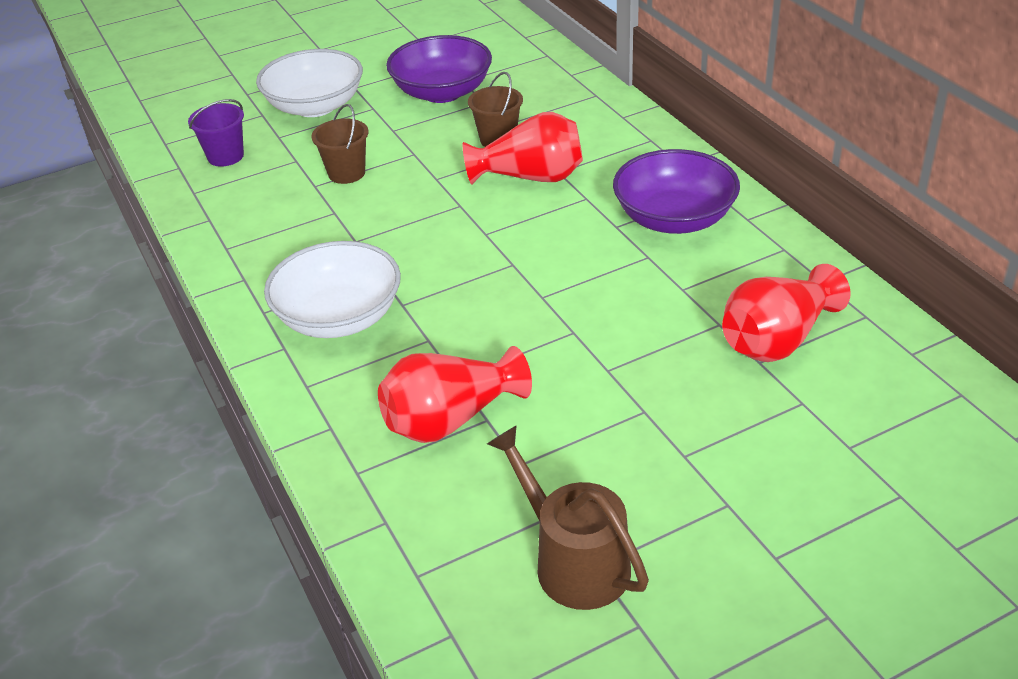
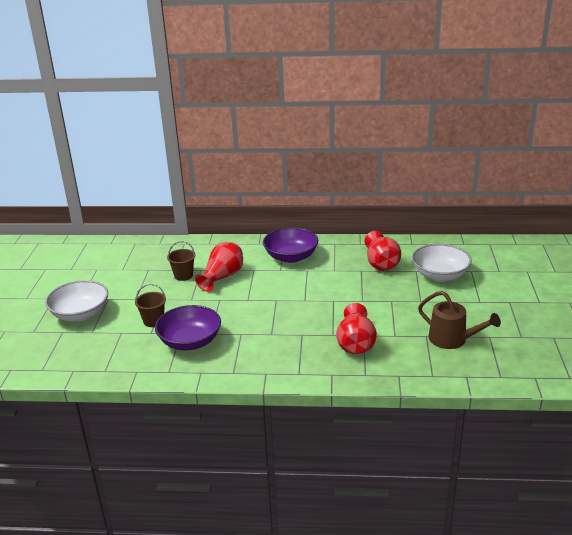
camera: 60 degrees left, 10 degrees down
(225, 156) = (85, 352): purple bucket -> none
(339, 317) = (261, 352): white bowl -> white bowl (440, 275)
(442, 92) = (124, 277): purple bowl -> purple bowl (190, 341)
(574, 561) = (452, 339): brown watering can -> brown watering can turned 135 degrees counterclockwise

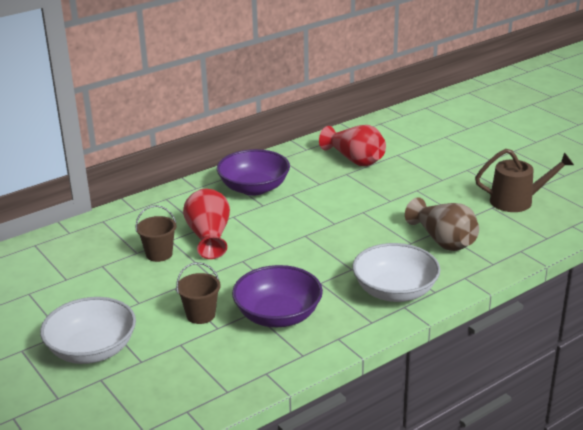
camera: 40 degrees left, 0 degrees up
(355, 343) = (443, 241): red vase -> brown vase
(440, 275) = (424, 150): white bowl -> white bowl (395, 291)

